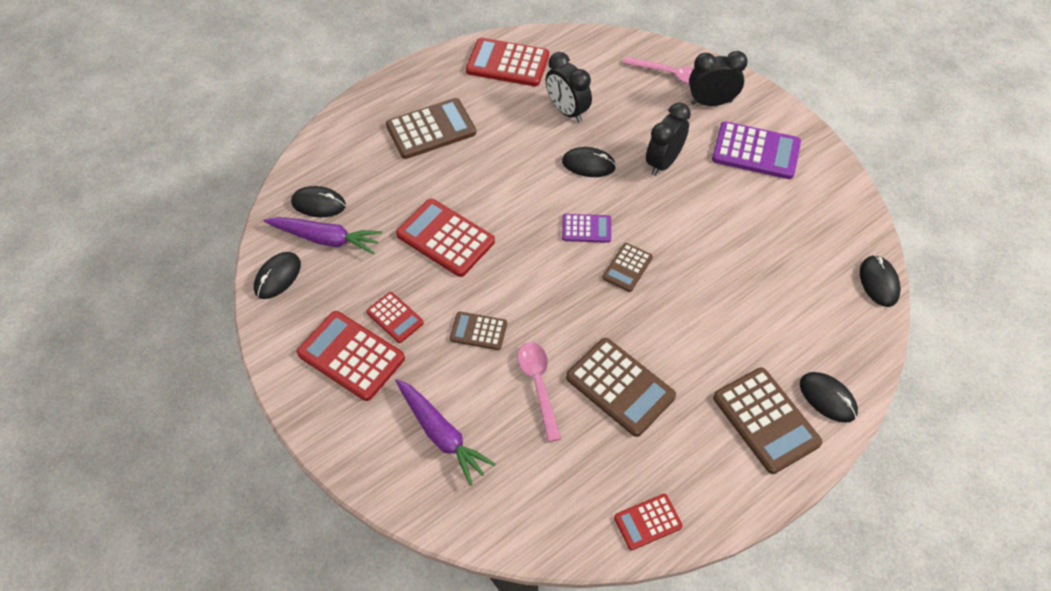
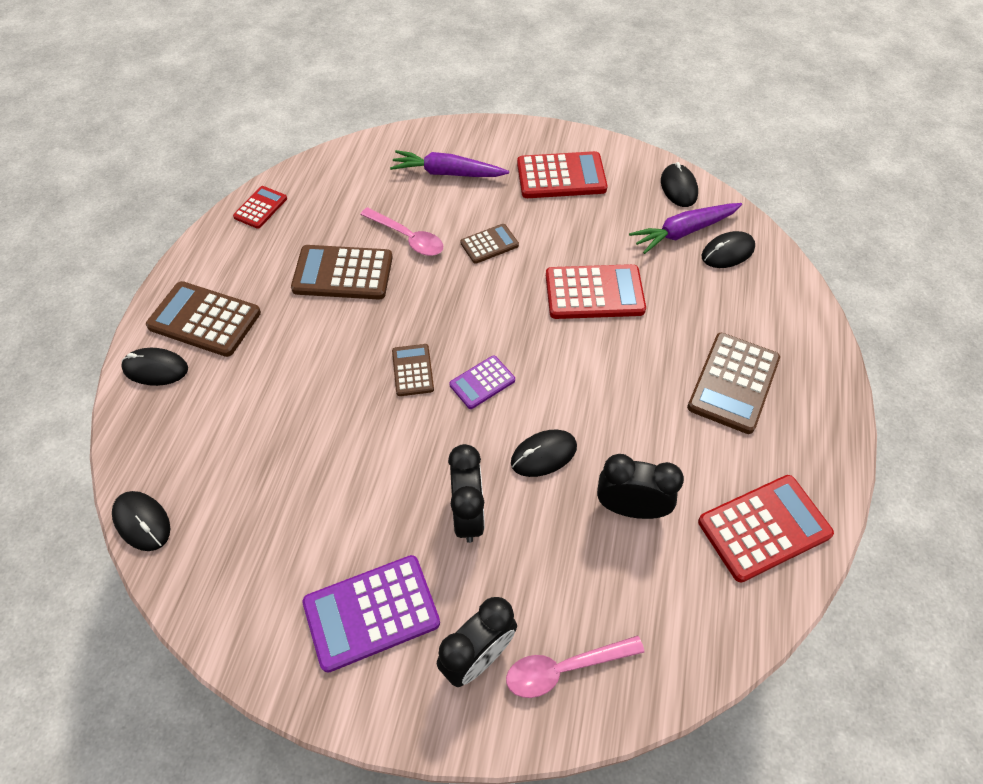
camera: 140 degrees right, 0 degrees up
(395, 317) = (561, 215): red calculator -> none

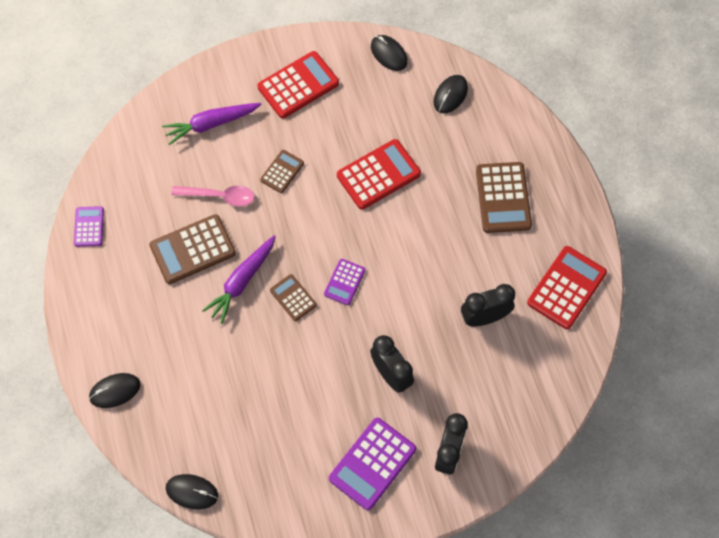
camera: 30 degrees left, 10 degrees up
(204, 320) = (120, 337): brown calculator -> none
(260, 208) = (89, 227): red calculator -> purple calculator
(543, 454) = (413, 311): black mouse -> none
(564, 668) = (499, 432): pink spoon -> none
(683, 232) = (412, 92): purple carrot -> purple carrot (242, 281)

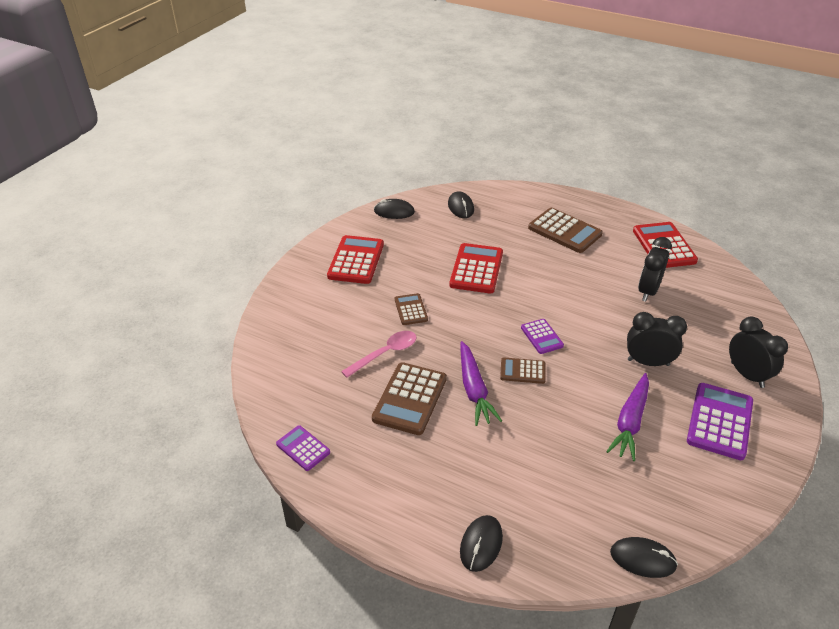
camera: 45 degrees left, 25 degrees down
(192, 492) = (643, 559): black mouse -> black mouse turned 45 degrees clockwise
(211, 124) = (321, 319): purple carrot -> purple carrot (630, 422)
(372, 464) = (719, 421): purple calculator -> purple calculator turned 150 degrees counterclockwise

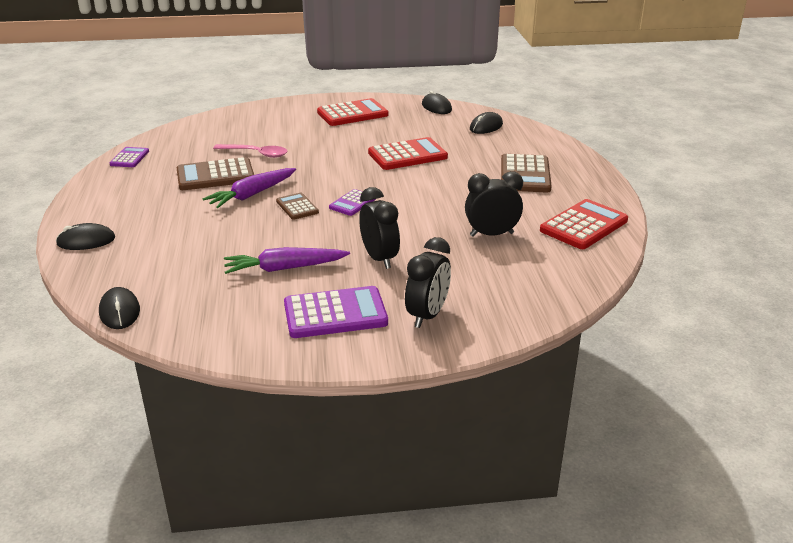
camera: 55 degrees right, 10 degrees down
(411, 310) = (319, 147): brown calculator -> none

